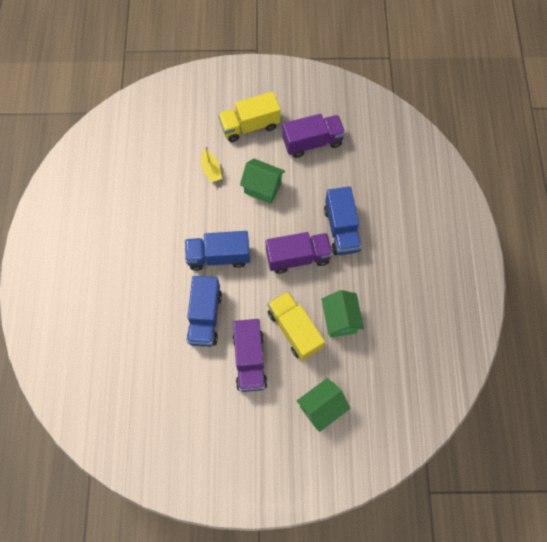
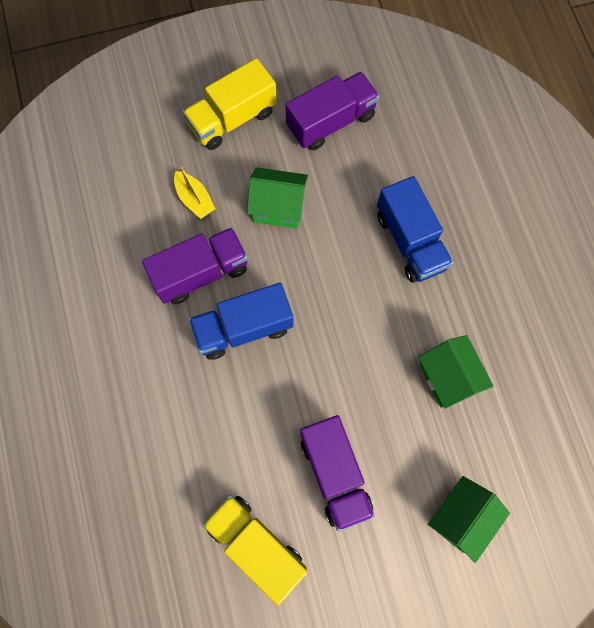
camera: 15 degrees left, 5 degrees up
(205, 317) = (250, 426): blue truck -> none
(294, 330) = (386, 410): yellow truck -> yellow truck (256, 545)
(298, 257) = (360, 299): purple truck -> purple truck (201, 273)

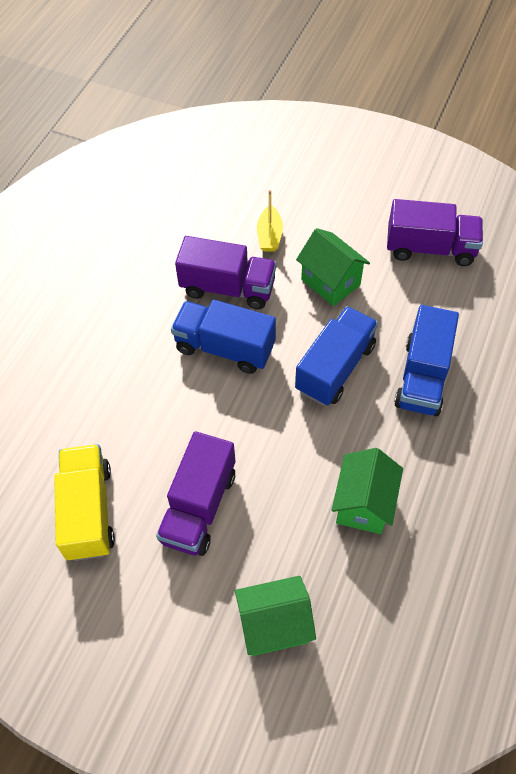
camera: 40 degrees right, 15 degrees down
(232, 118) = (349, 199): yellow truck -> none
(341, 282) = (335, 368): none -> blue truck

